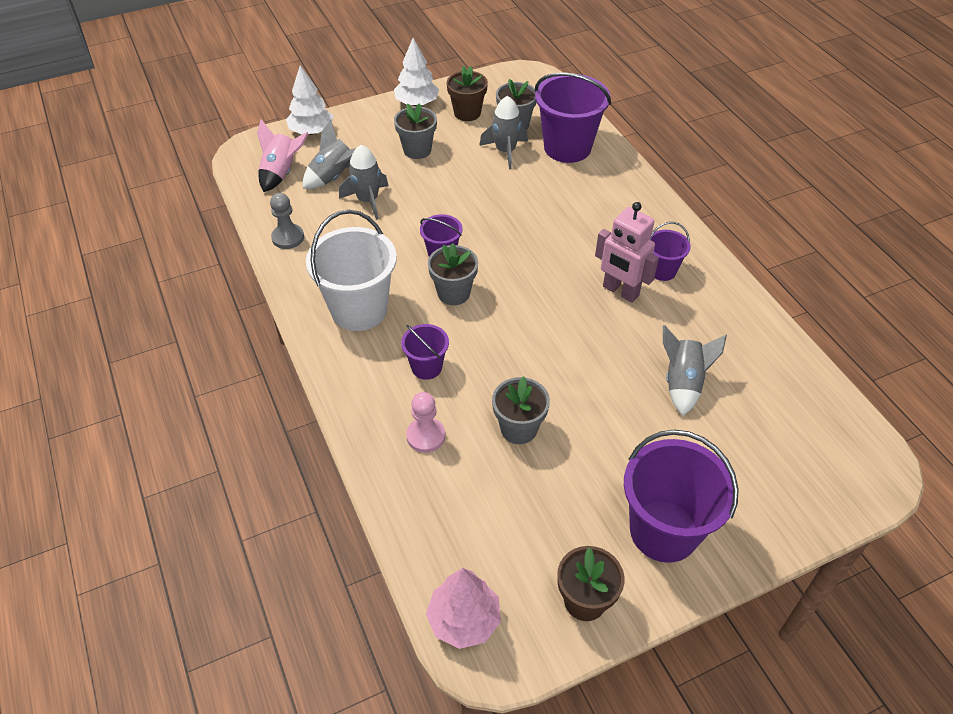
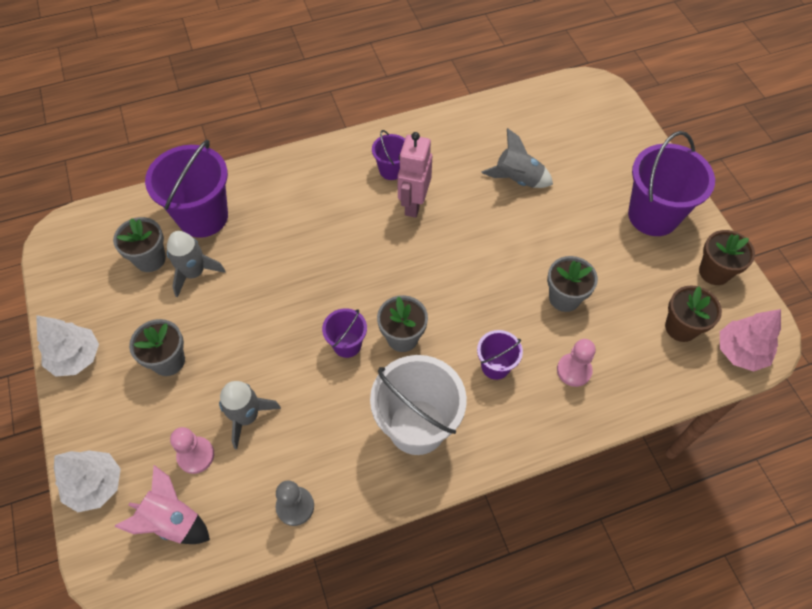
camera: 85 degrees left, 10 degrees up
(334, 177) = (196, 455): grey rocket -> pink pawn
(467, 113) = (113, 304): brown flower pot -> brown flower pot (681, 327)
(620, 291) = (413, 204): pink robot -> pink robot turned 150 degrees clockwise

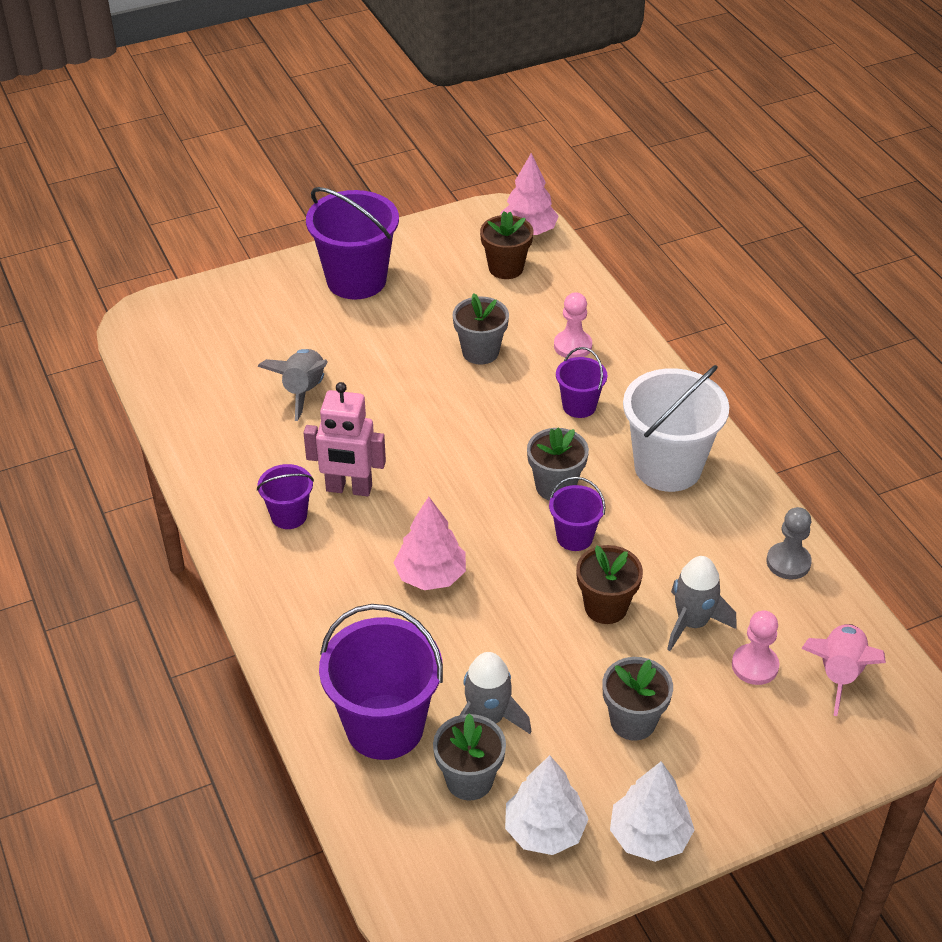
camera: 95 degrees left, 15 degrees down
(95, 485) = (821, 764): white tree -> white tree (544, 830)
(324, 248) = (430, 575): none -> pink tree
(714, 272) = (431, 240): brown flower pot -> brown flower pot (606, 607)

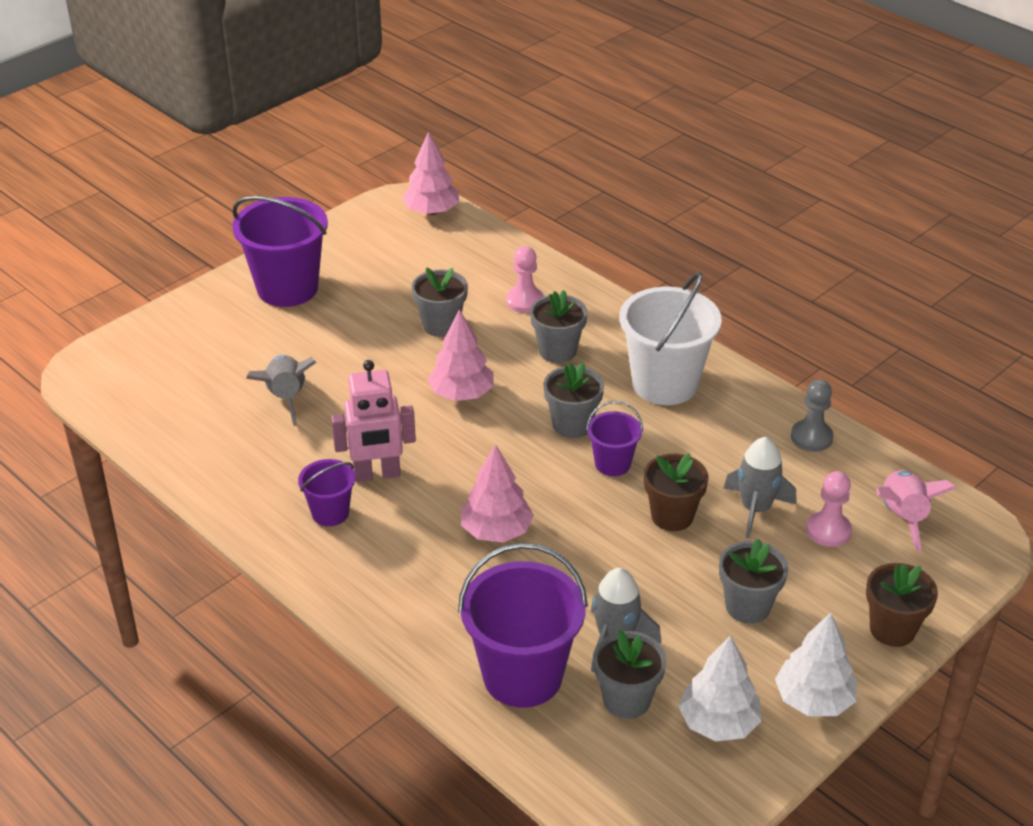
camera: 20 degrees left, 5 degrees down
(465, 428) = (461, 394): none -> pink tree
(506, 268) = (427, 248): brown flower pot -> brown flower pot (892, 629)
(579, 406) = (557, 351): purple bucket -> grey flower pot

